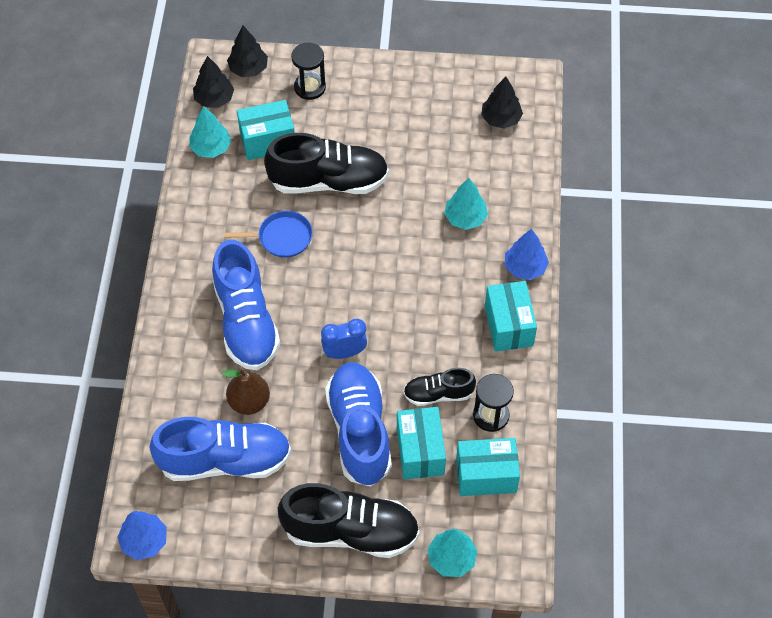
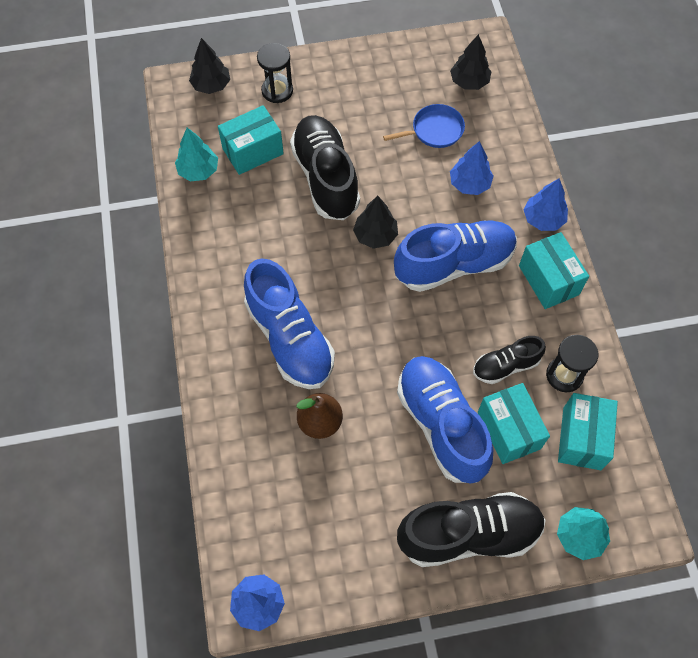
camera: 15 degrees left, 5 degrees up
(214, 99) = (187, 122): black tree -> black tree (375, 235)
(225, 460) = (315, 491): blue shoe -> blue shoe (454, 264)
(282, 237) = (298, 244): blue pan -> blue pan (434, 130)
(328, 181) = (325, 178): black shoe -> black shoe turned 90 degrees counterclockwise
(344, 353) = (399, 346): blue clock -> none
(465, 218) = (469, 184): turquoise tree -> blue tree
(486, 475) = (581, 438): turquoise box -> turquoise box turned 60 degrees counterclockwise

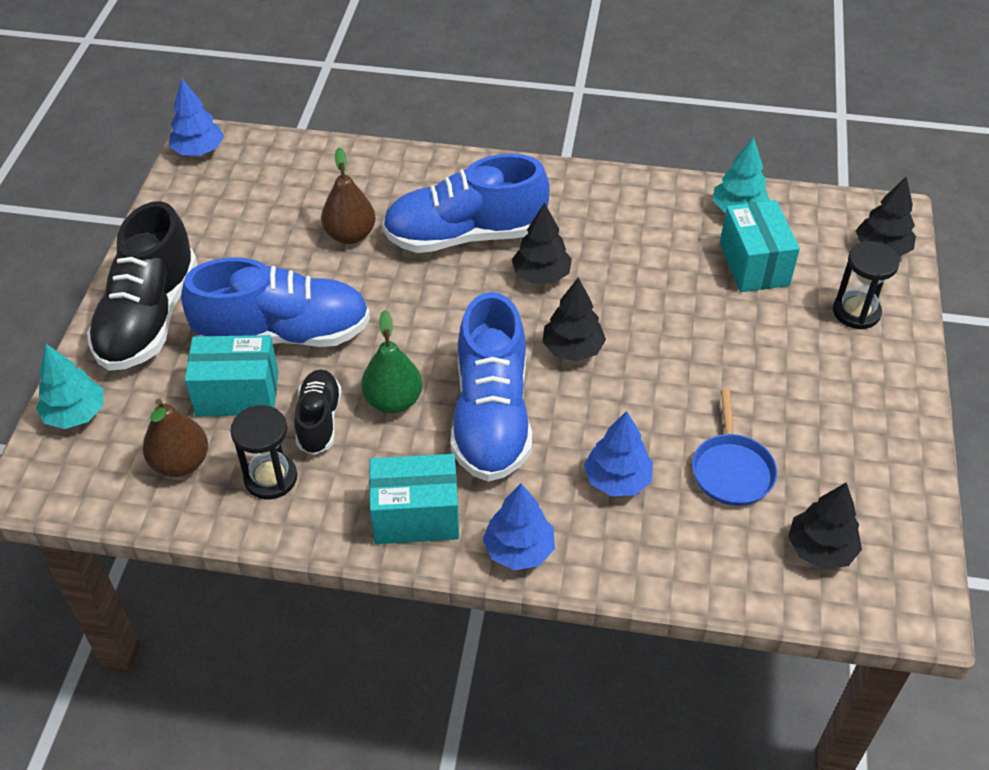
camera: 110 degrees right, 15 degrees down
(312, 274) = (541, 275): none -> black tree
(325, 178) = (685, 324): black shoe -> none
(468, 326) = (393, 401): none -> green pear
(581, 438) = (181, 463): turquoise box -> brown pear

